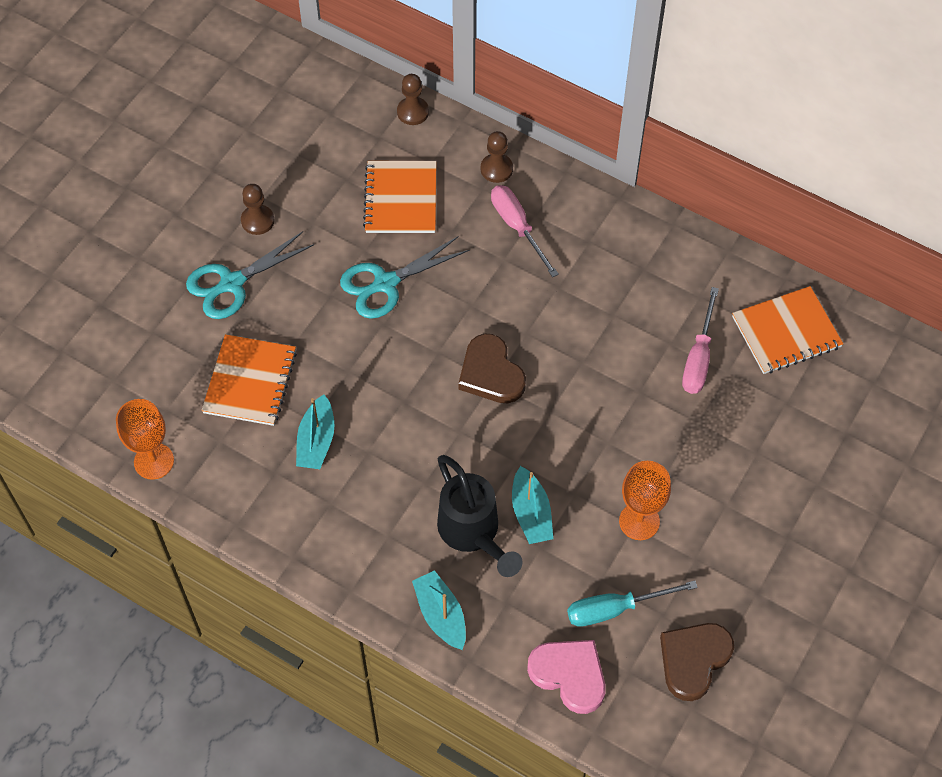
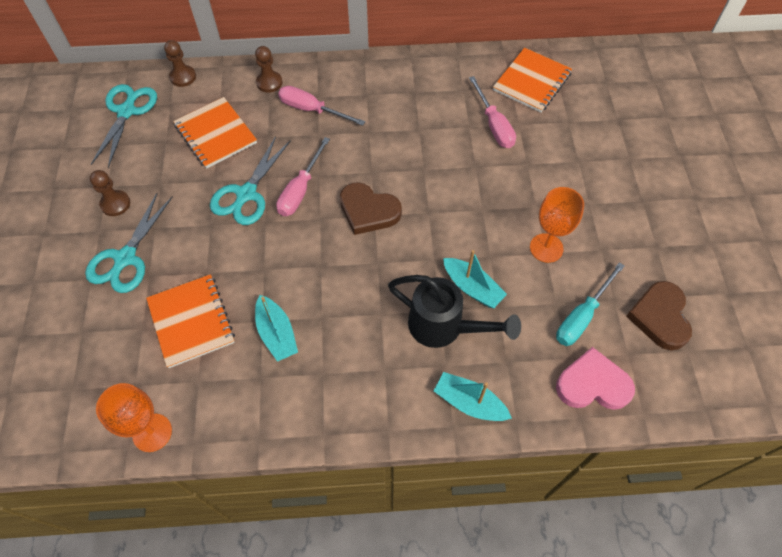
camera: 35 degrees left, 0 degrees up
(331, 122) = (126, 111): none -> turquoise scissors
(441, 310) = (300, 190): none -> pink screwdriver

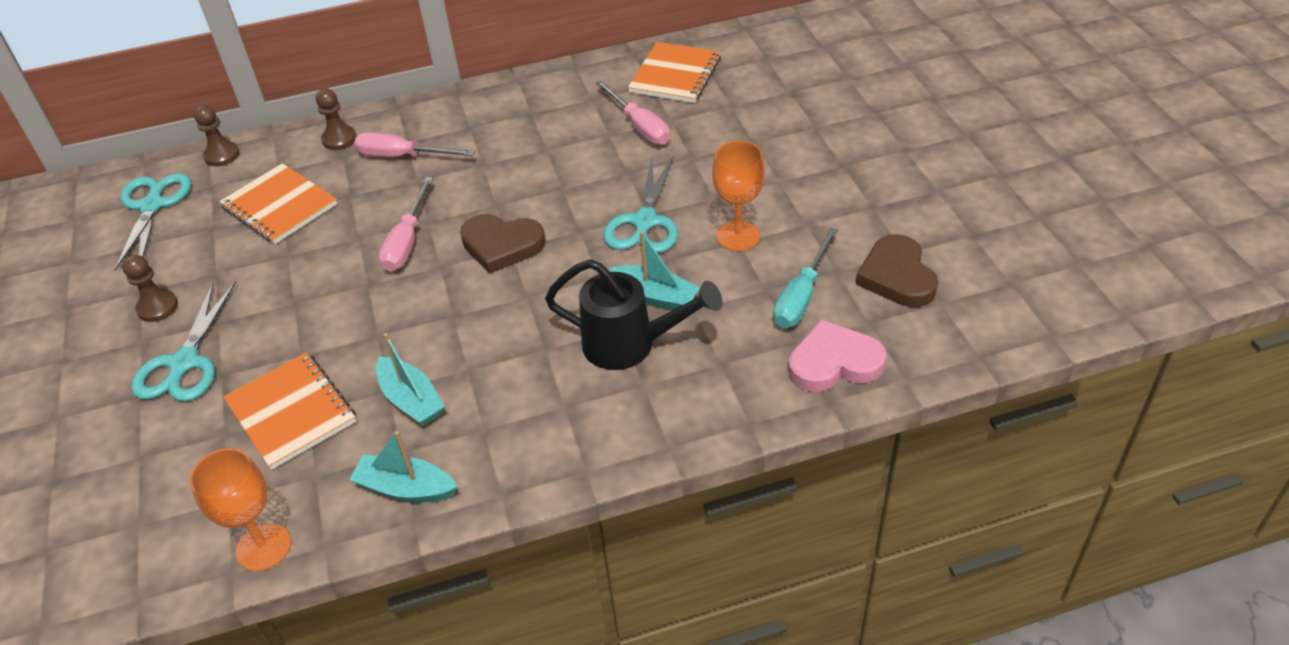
camera: 10 degrees left, 15 degrees down
(246, 194) = (335, 260): turquoise scissors -> turquoise scissors (645, 222)
(469, 402) = (683, 417): turquoise boat -> turquoise boat (406, 488)

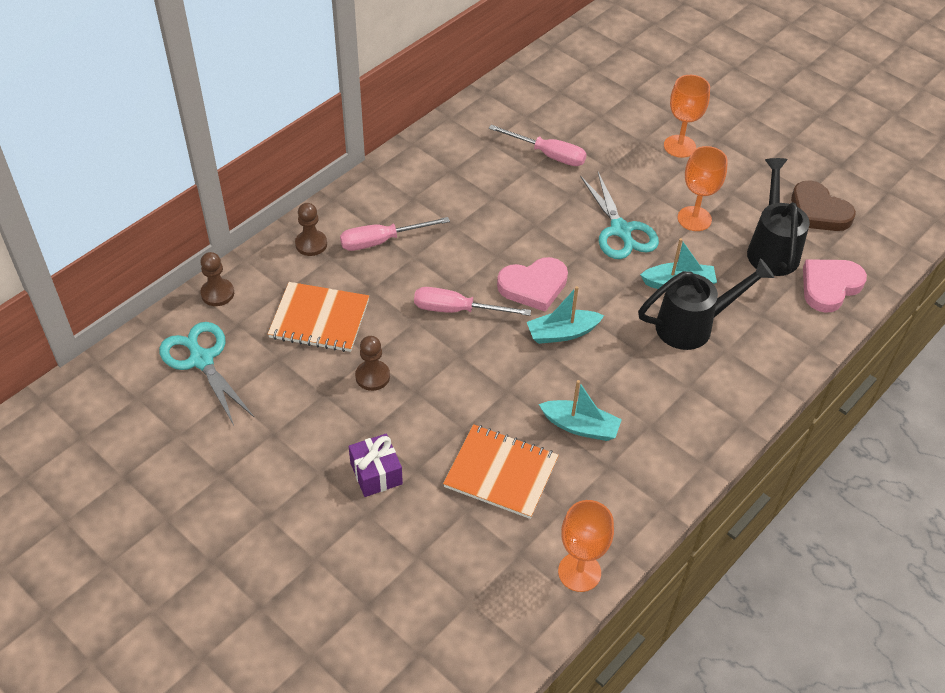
camera: 35 degrees left, 5 degrees up
(157, 307) = (304, 440): brown pawn -> brown pawn (372, 376)
(184, 363) = (376, 473): turquoise scissors -> purple gift
(406, 488) = (637, 488): turquoise boat -> turquoise boat (562, 333)
(407, 241) = (457, 310): pink screwdriver -> pink screwdriver turned 120 degrees clockwise
(502, 245) = (533, 286): brown heart -> pink heart
(675, 75) = (536, 102): orange notebook -> none
(791, 159) = (679, 146): none -> orange goblet
(801, 296) = (772, 248): turquoise screwdriver -> black watering can

